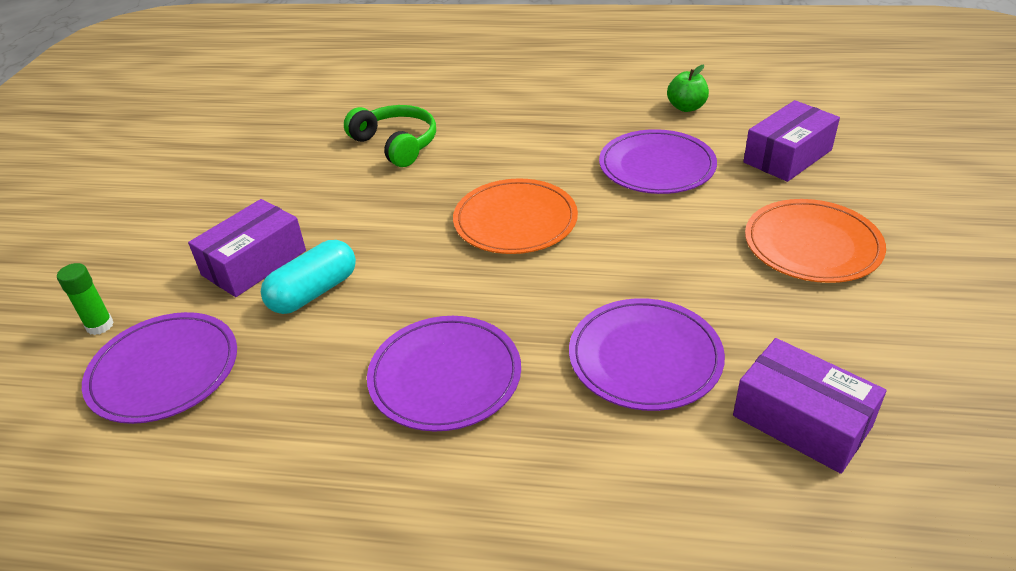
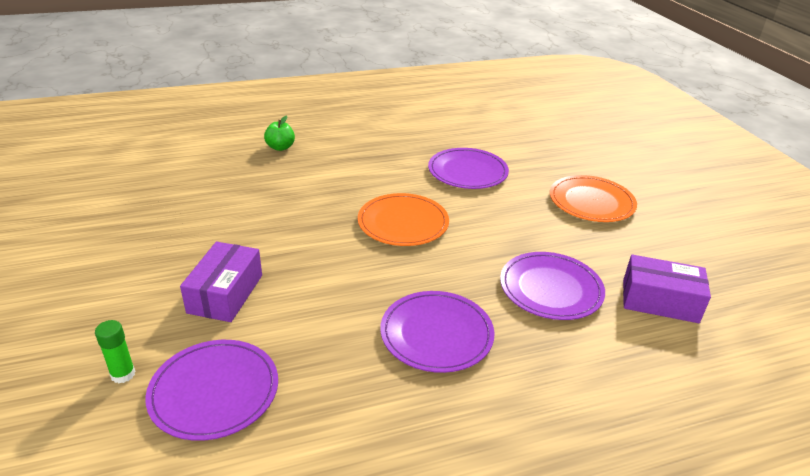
camera: 30 degrees left, 5 degrees down
(314, 292) = (293, 303): turquoise capsule -> none
(396, 144) = (272, 187): green headphones -> none
(686, 107) = (457, 132): green apple -> green apple (280, 147)
(787, 156) = (539, 153): purple box -> none

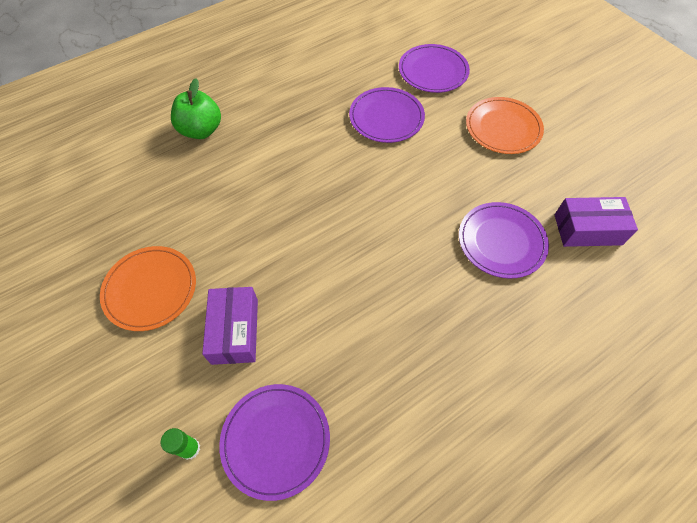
camera: 15 degrees left, 25 degrees up
(280, 147) = (201, 130): green apple -> green apple, size x1.59
(403, 223) = (354, 199): orange plate -> orange plate (150, 289)
(436, 334) = (429, 320): purple plate -> purple plate (433, 71)

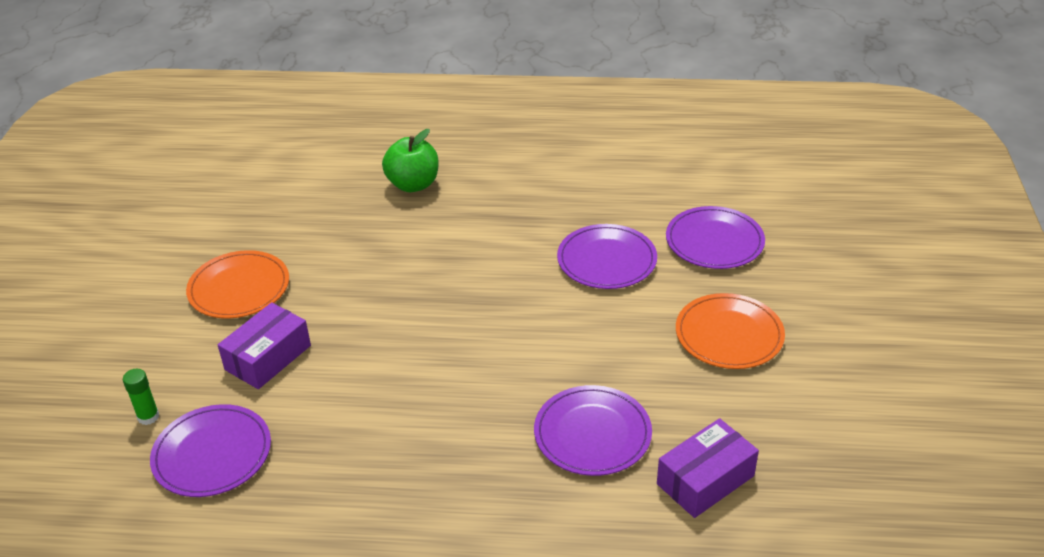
camera: 40 degrees right, 20 degrees down
(587, 229) = (705, 480): purple box -> purple box turned 75 degrees counterclockwise

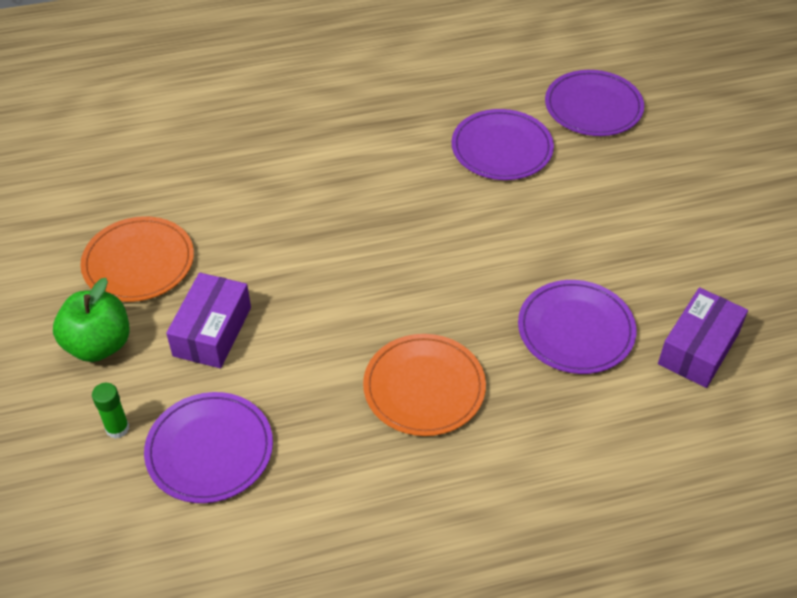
camera: 20 degrees left, 10 degrees up
(413, 184) = (265, 106): green apple -> green apple (99, 345)
(729, 335) = (651, 199): orange plate -> orange plate (424, 387)

